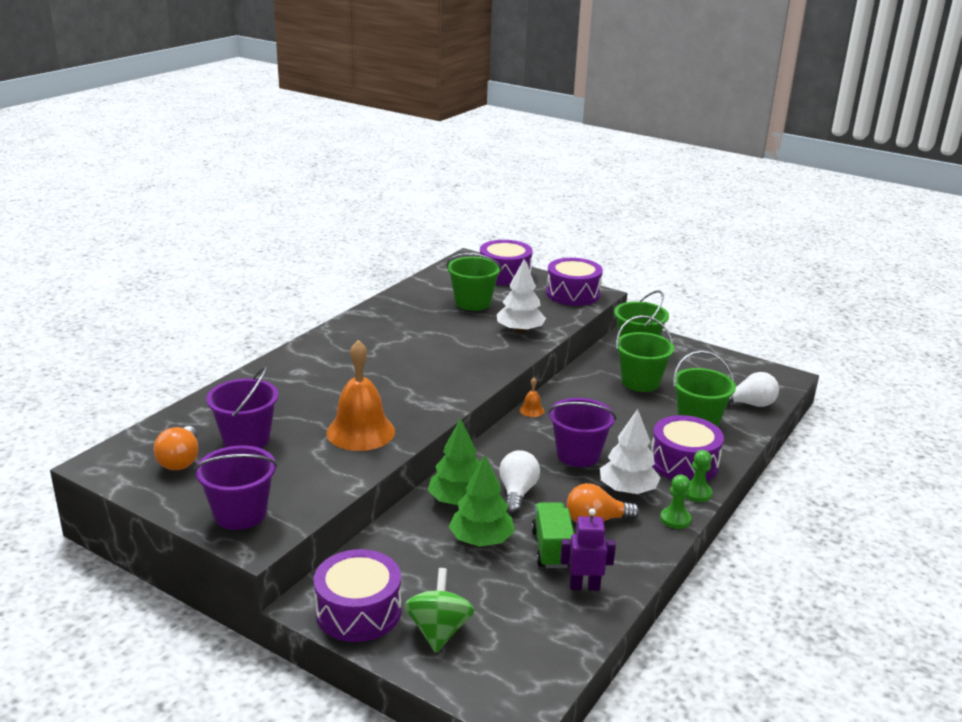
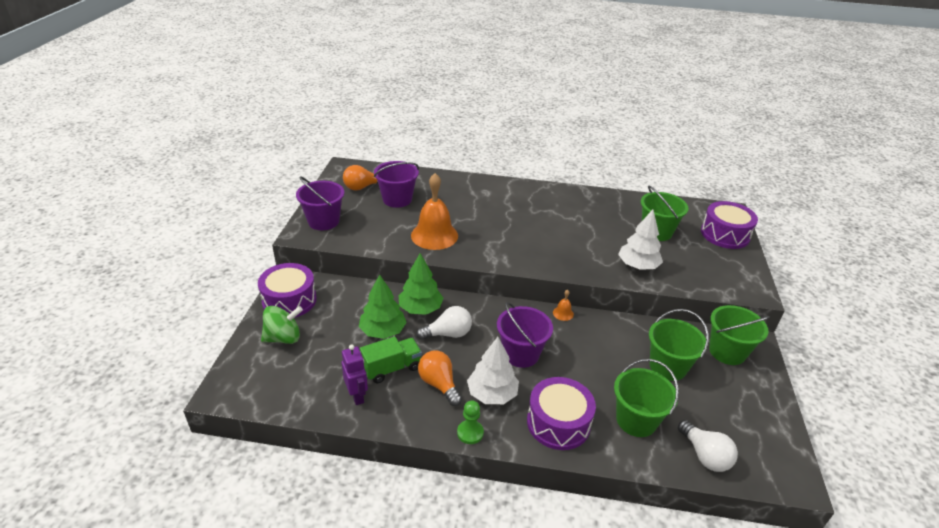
camera: 65 degrees right, 10 degrees up
(573, 294) = (737, 278): purple drum -> none
(697, 493) = (517, 440): green pawn -> none

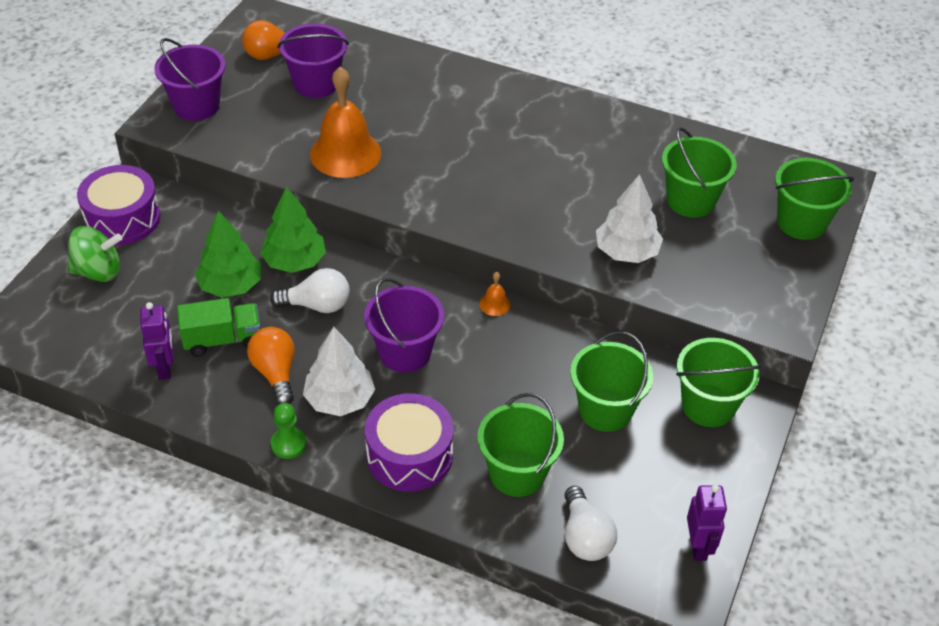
camera: 15 degrees right, 10 degrees up
(725, 234) = (801, 222): purple drum -> green bucket
(779, 445) = (698, 546): none -> purple robot

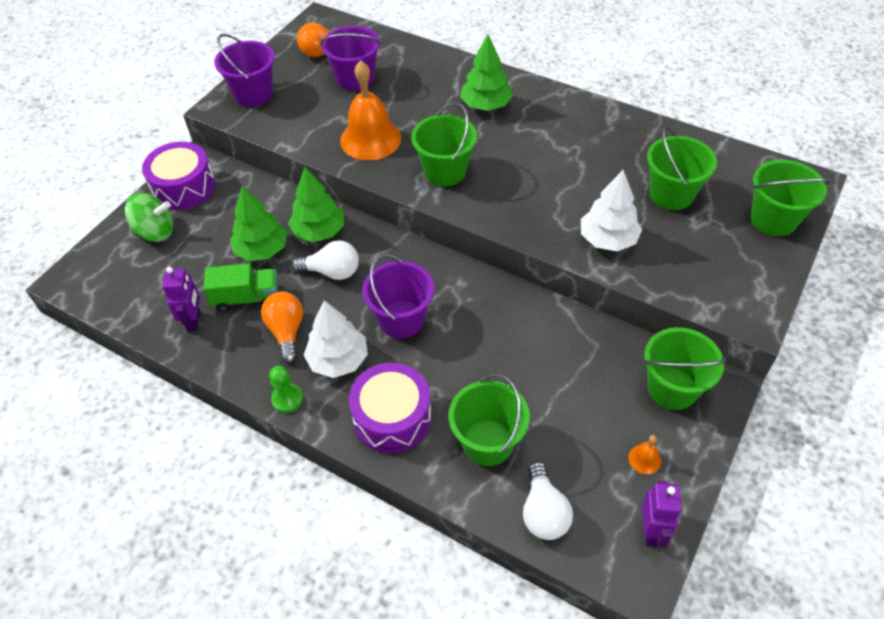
camera: 10 degrees right, 5 degrees up
(473, 110) = (486, 105): none -> green tree
(494, 304) = (486, 279): orange bell -> orange bell (644, 459)
(605, 410) = (575, 386): green bucket -> green bucket (445, 171)

